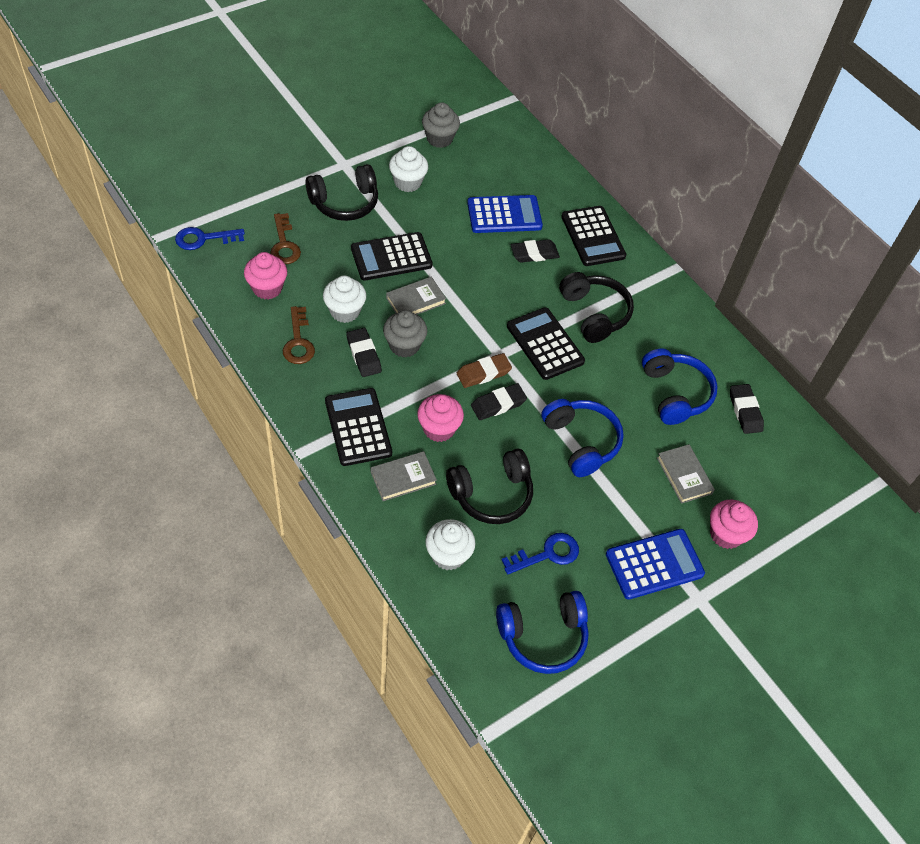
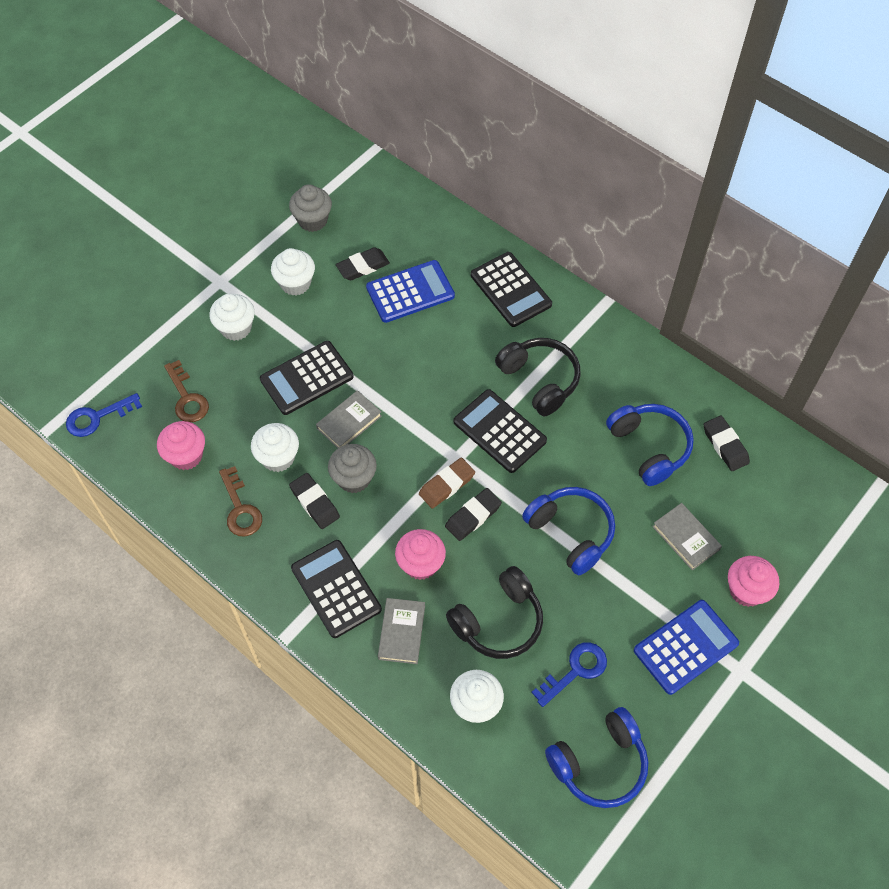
camera: 10 degrees left, 5 degrees up
(345, 203) = (236, 328): black headphones -> white cupcake
(403, 478) = (401, 632): grey book -> grey book turned 45 degrees counterclockwise
(534, 254) = (456, 329): black eraser -> black eraser (363, 266)

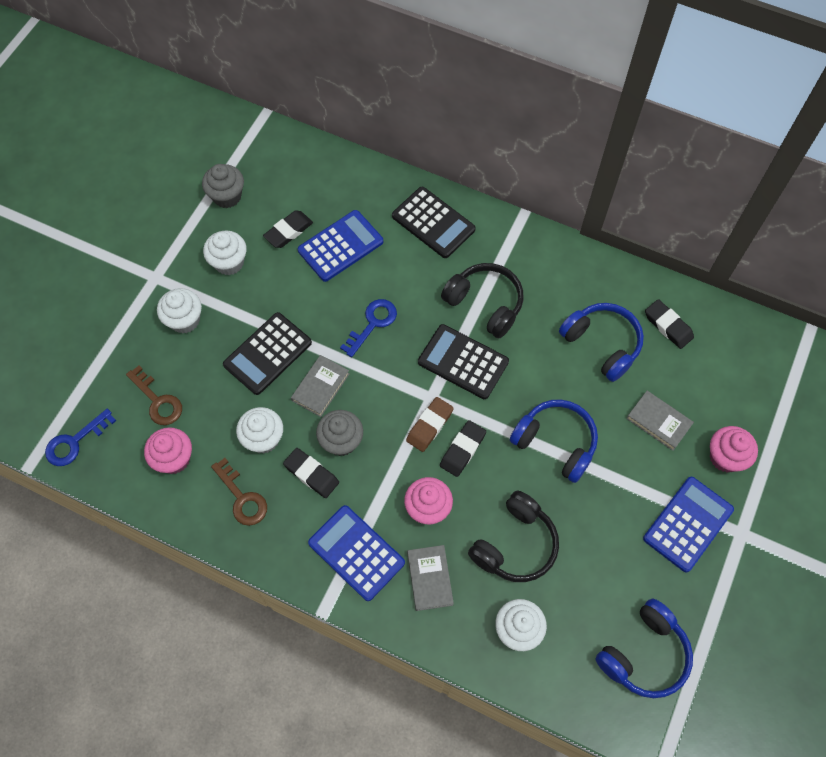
camera: 15 degrees left, 5 degrees up
(336, 589) = (356, 553): black calculator -> blue calculator
(575, 670) = (597, 572): blue key -> blue key (372, 323)

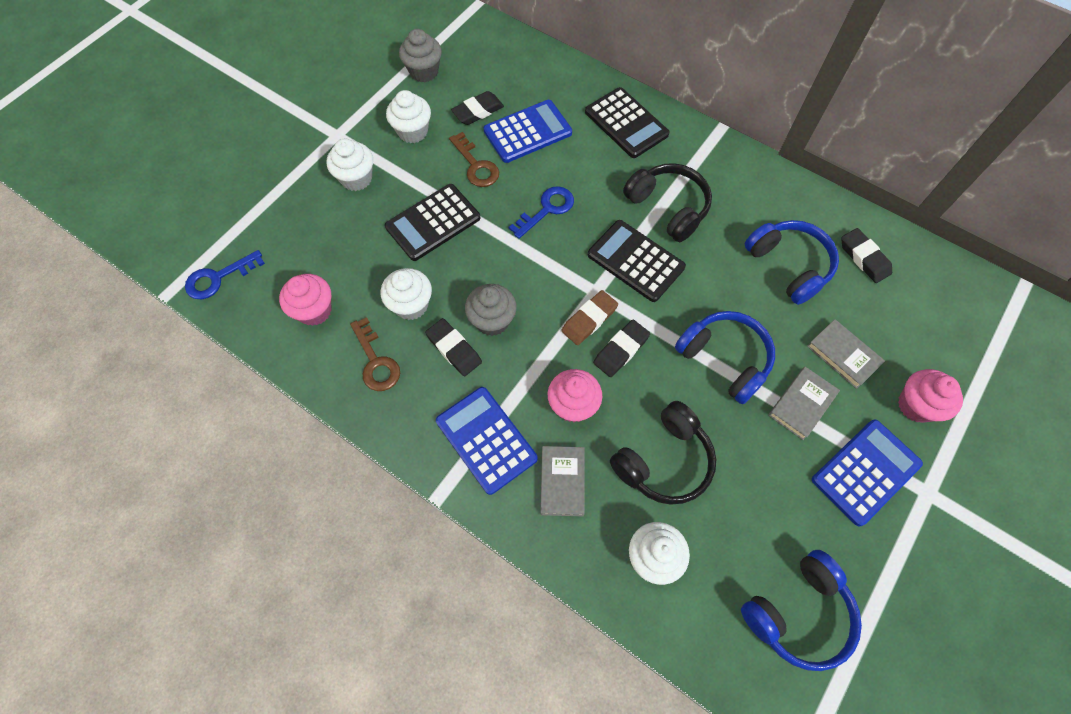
camera: 10 degrees right, 0 degrees up
(158, 401) = (311, 251): brown key -> brown key (476, 165)
(320, 387) = (481, 263): grey book -> grey book (801, 404)

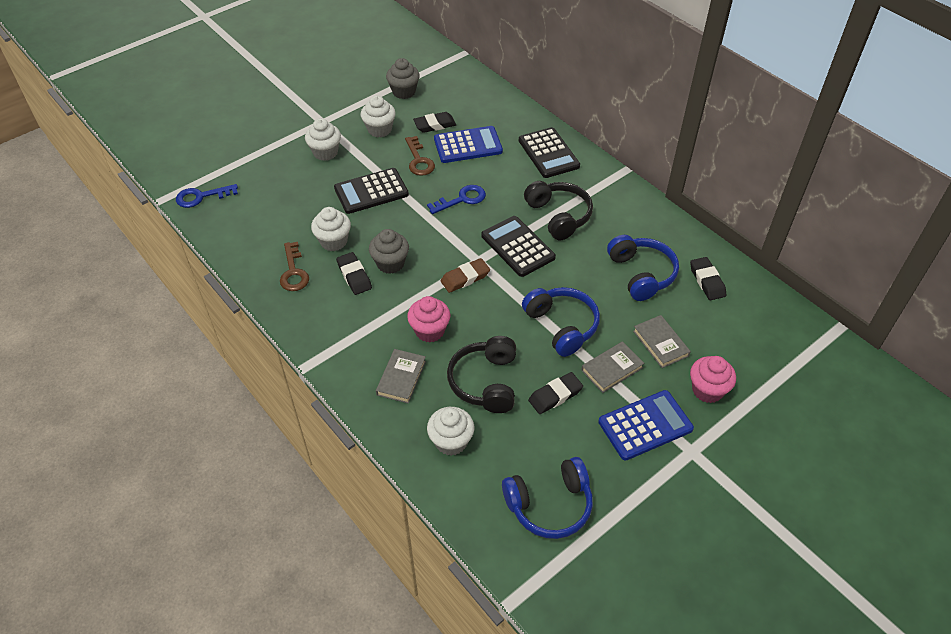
camera: 15 degrees right, 15 degrees down
(314, 310) = (262, 231): pink cupcake -> none
(486, 440) = (355, 338): blue calculator -> none
(621, 350) = (481, 303): black eraser -> black eraser (555, 395)
(664, 461) = (485, 382): black headphones -> black headphones turned 120 degrees clockwise

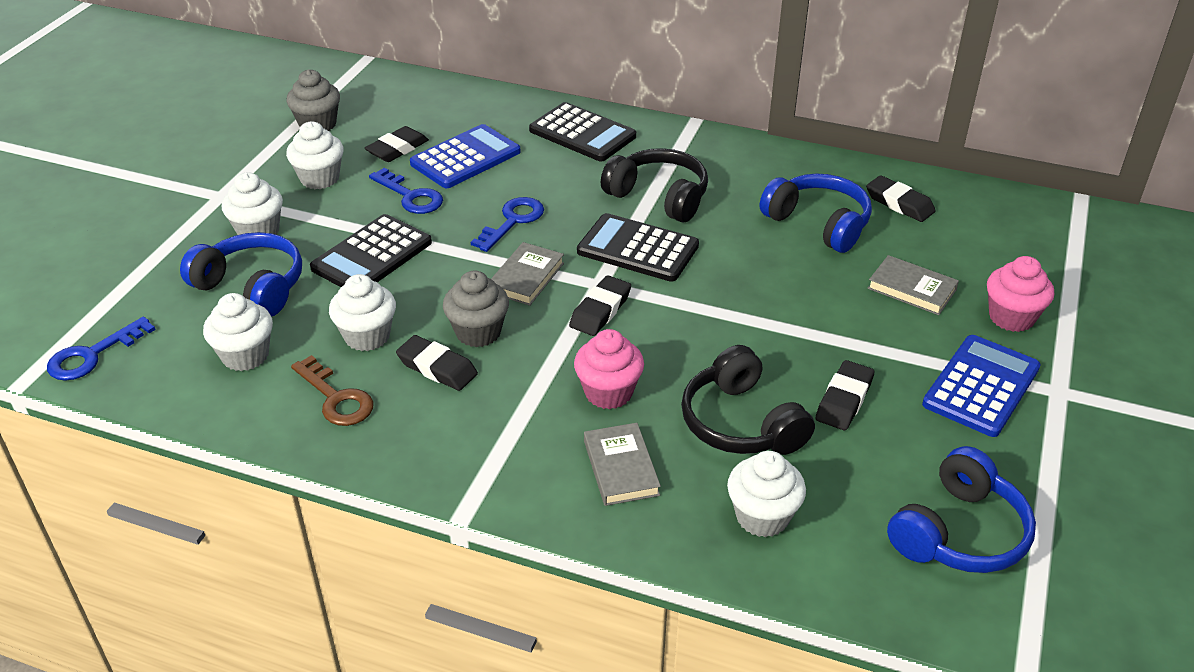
camera: 30 degrees left, 10 degrees down
(269, 227) = (245, 355): none -> white cupcake
(419, 160) = (411, 196): brown key -> blue key
(465, 278) = (600, 310): brown eraser -> black eraser
(562, 326) = (777, 317): blue headphones -> blue headphones (252, 287)
(612, 369) = (883, 340): grey book -> grey book (526, 277)

